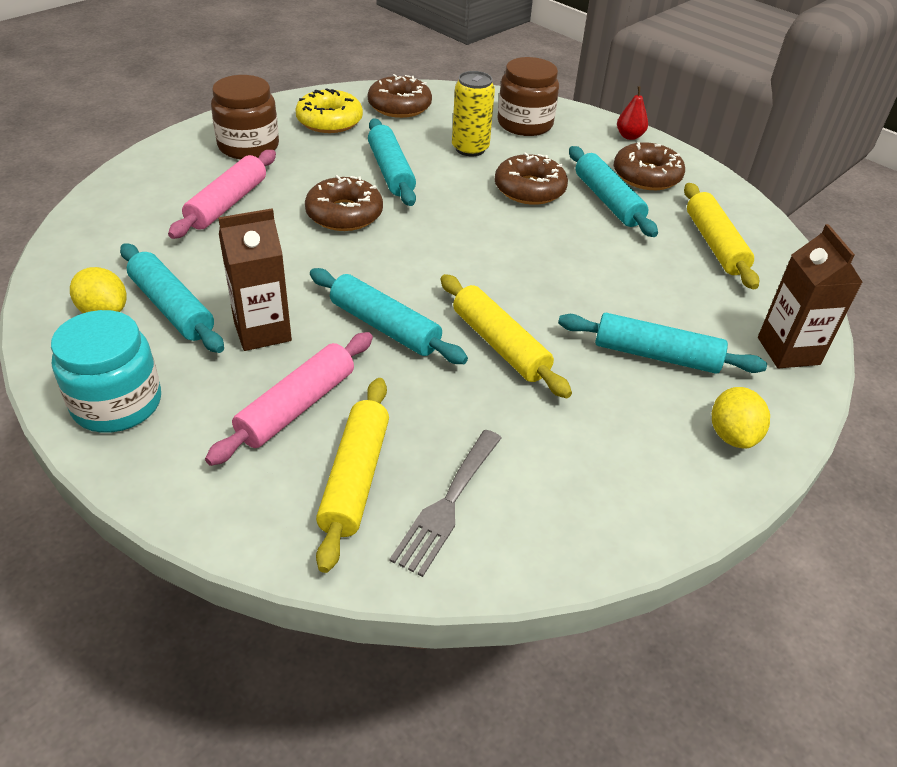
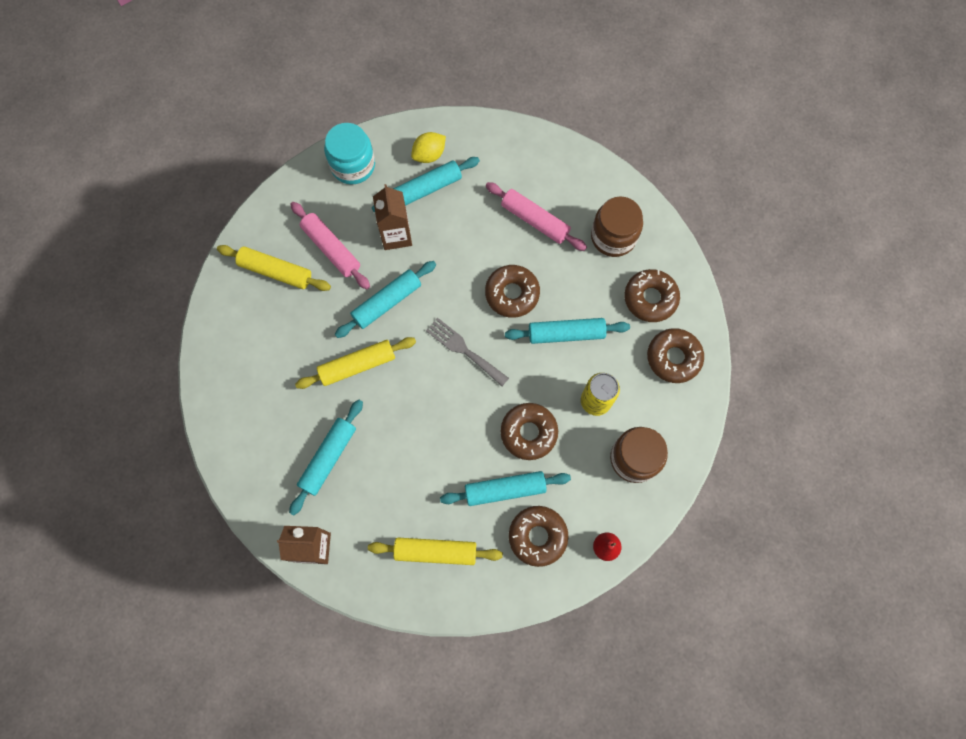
camera: 105 degrees right, 30 degrees up
(329, 121) = (650, 298): yellow donut -> brown donut
(447, 505) = (248, 311): grey fork -> grey fork (464, 350)
(732, 435) = (255, 475): yellow lemon -> none

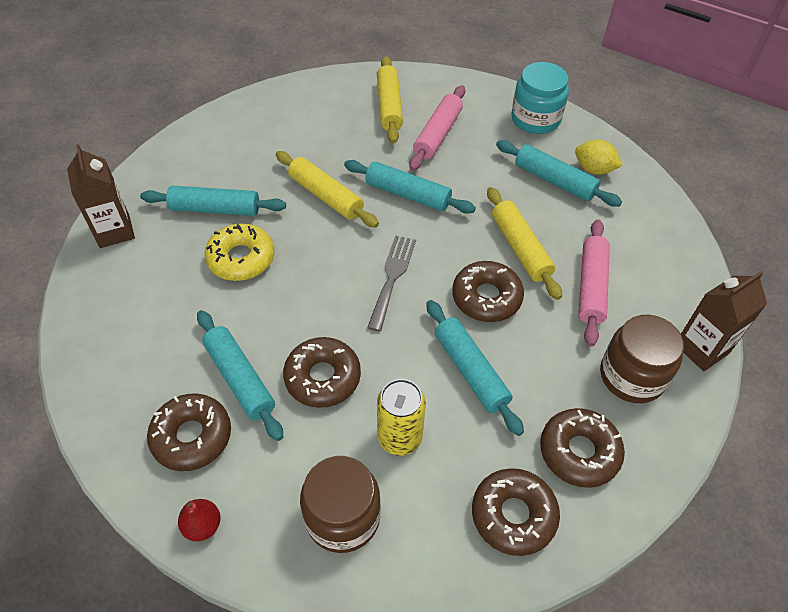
camera: 65 degrees right, 20 degrees down
(393, 454) = (241, 258): none -> yellow donut
(396, 235) = (485, 176): brown carton -> brown carton (701, 348)
(435, 551) = (140, 337): yellow rolling pin -> yellow rolling pin (520, 248)

